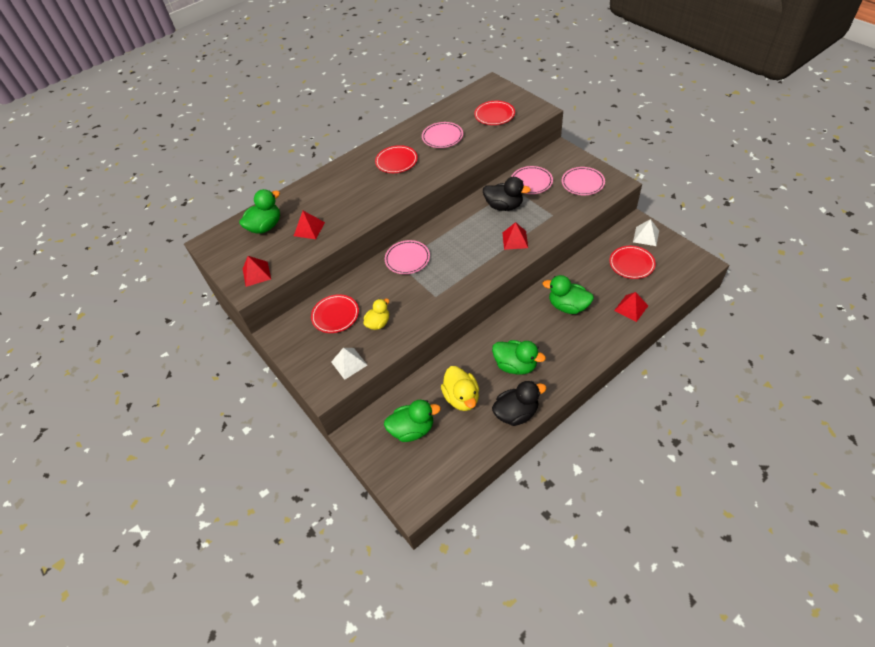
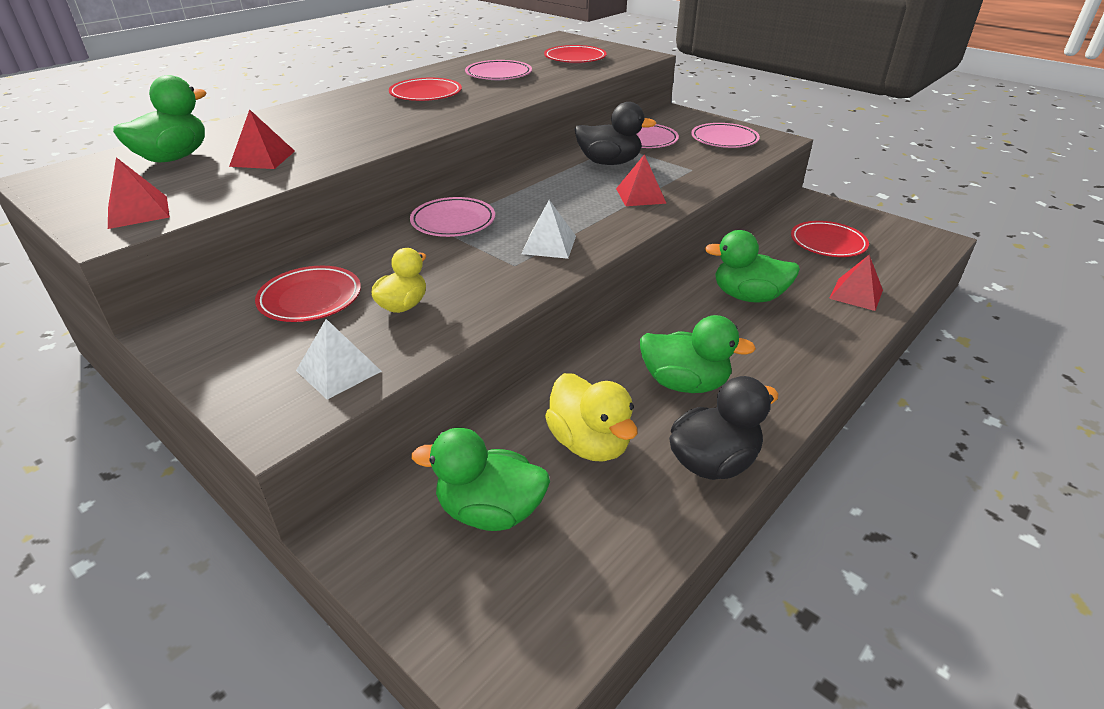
camera: 15 degrees left, 15 degrees down
(412, 429) = (490, 511): green duck -> green duck turned 150 degrees counterclockwise
(646, 236) = (832, 213): white pyramid -> white pyramid (549, 244)

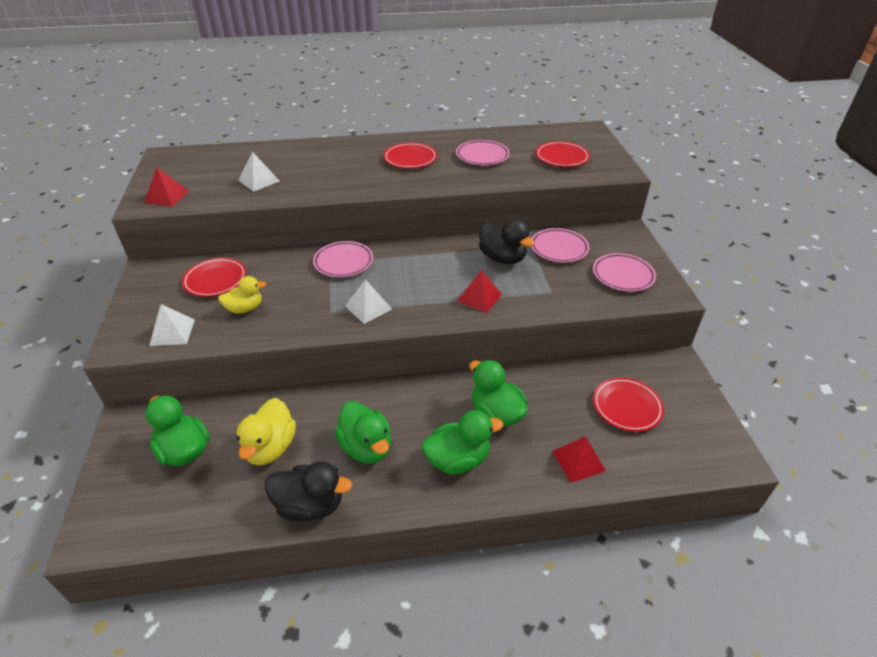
camera: 40 degrees right, 5 degrees up
(174, 158) = (225, 163): green duck -> green duck (458, 459)
(262, 158) = (259, 180): red pyramid -> white pyramid

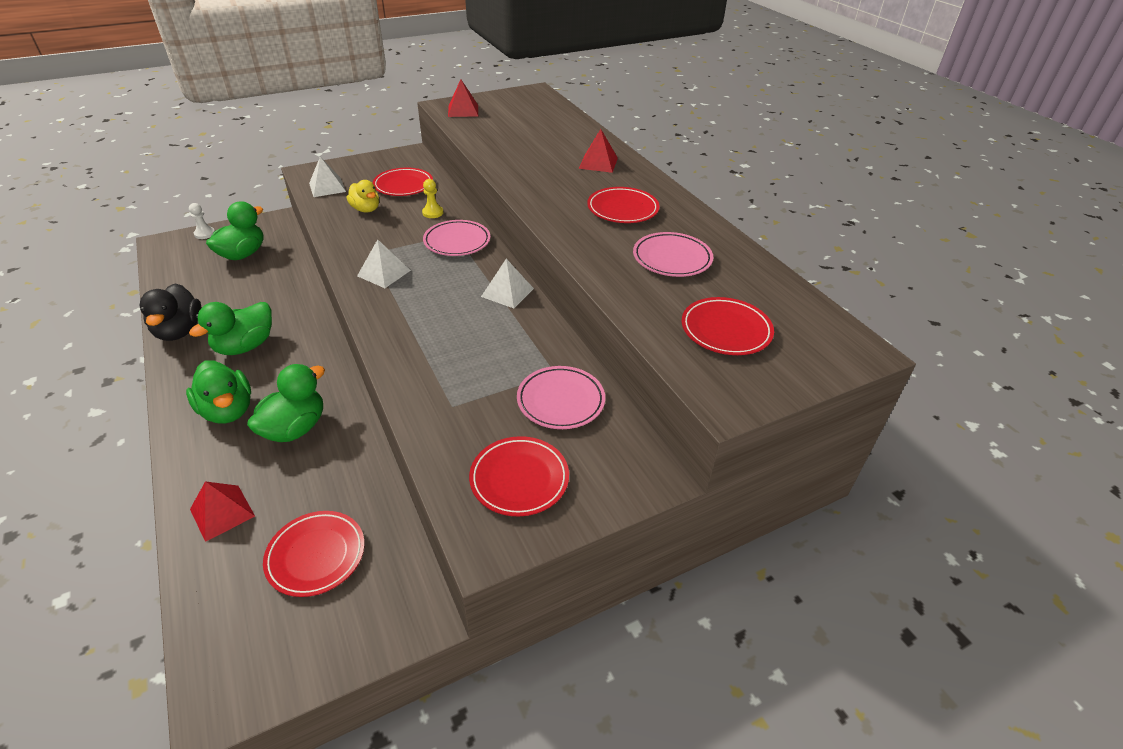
camera: 70 degrees right, 0 degrees up
(102, 491) = (205, 234): none -> white pawn
(259, 180) = (515, 140): white pyramid -> white pyramid (507, 292)
(270, 447) = (245, 293): yellow duck -> none
(284, 269) = (433, 213): none -> yellow pawn
(479, 297) = (422, 345): red pyramid -> red pyramid (598, 163)
(502, 258) = (512, 351): black duck -> none
(623, 275) = (519, 479): pink plate -> red plate

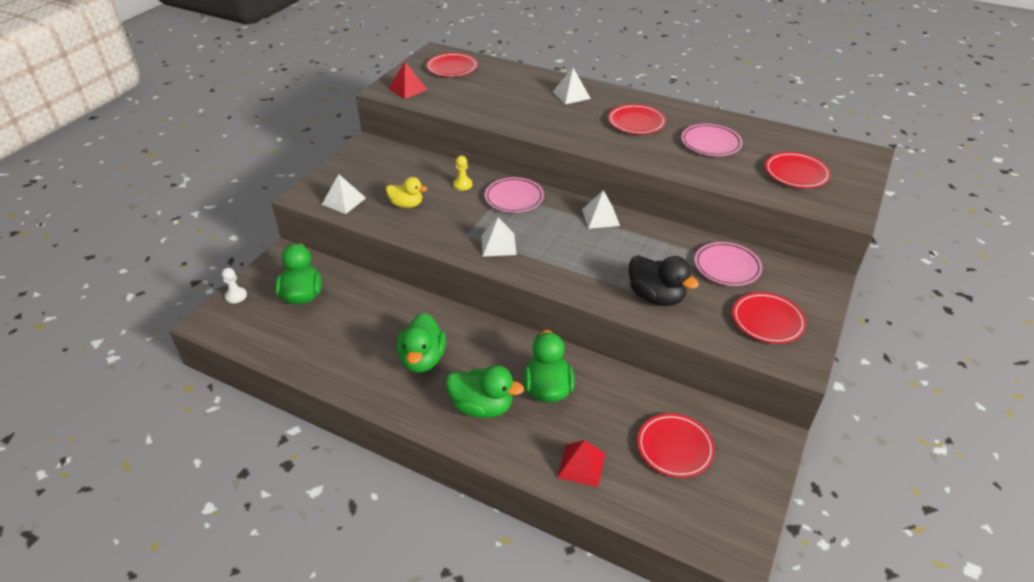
camera: 35 degrees left, 0 degrees up
(179, 331) = (348, 378): black duck -> black duck (656, 297)
(403, 185) = (405, 173): red plate -> red plate (452, 68)
(598, 163) = (571, 95): red pyramid -> white pyramid

